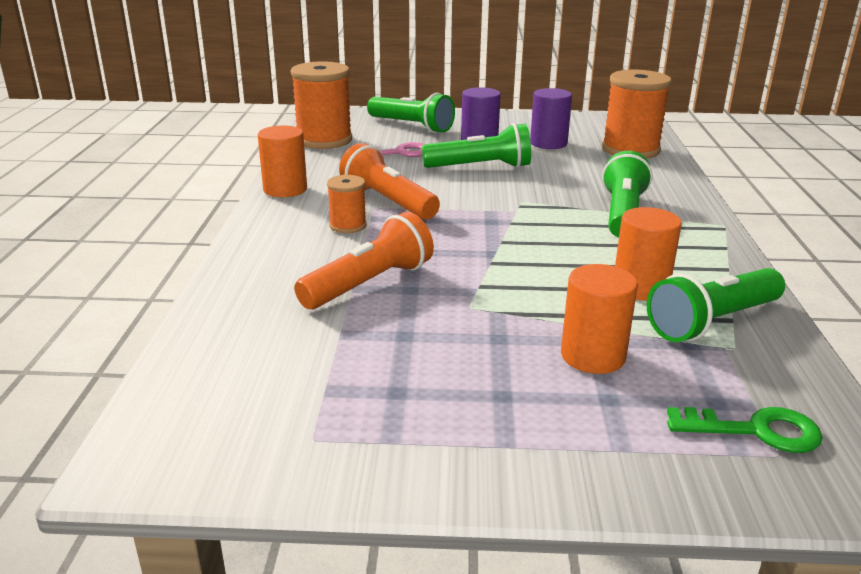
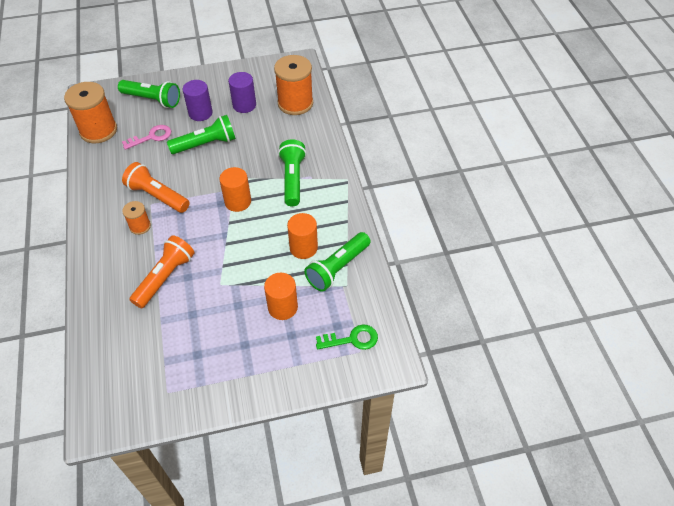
camera: 15 degrees left, 25 degrees up
(285, 189) = (91, 196): orange cylinder -> orange cylinder (238, 201)

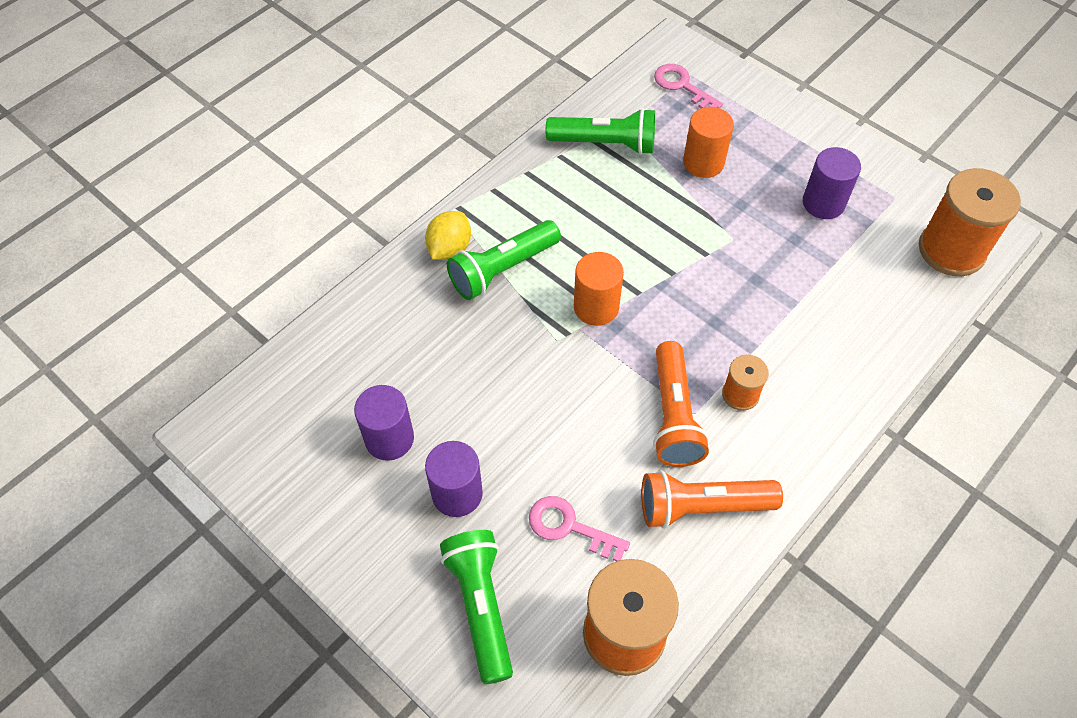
camera: 125 degrees left, 5 degrees up
(165, 277) = (780, 302): orange flashlight -> orange flashlight (702, 506)
(200, 348) = (823, 203): none -> purple cylinder
(206, 144) = (522, 429): green flashlight -> none
(295, 103) = (333, 366): orange spool -> orange spool (951, 250)
(303, 248) = (606, 191): orange cylinder -> none
(323, 166) = (449, 249): none -> yellow lemon
(352, 339) = (682, 86): green key -> pink key

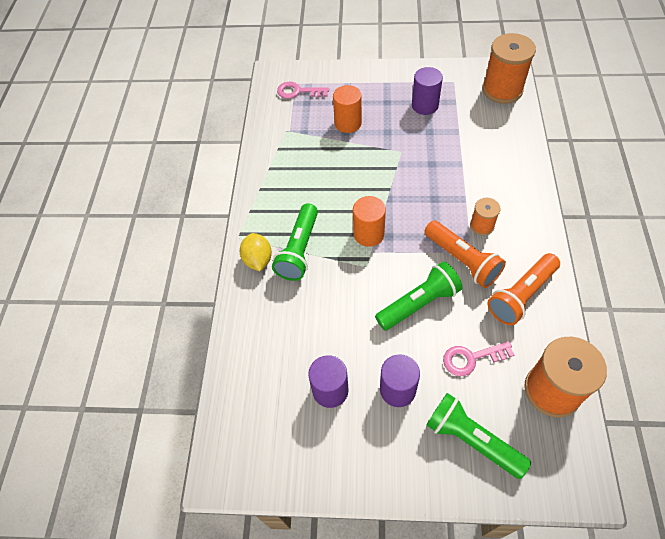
camera: 35 degrees left, 0 degrees up
(605, 144) = (287, 146): green flashlight -> green flashlight (419, 303)

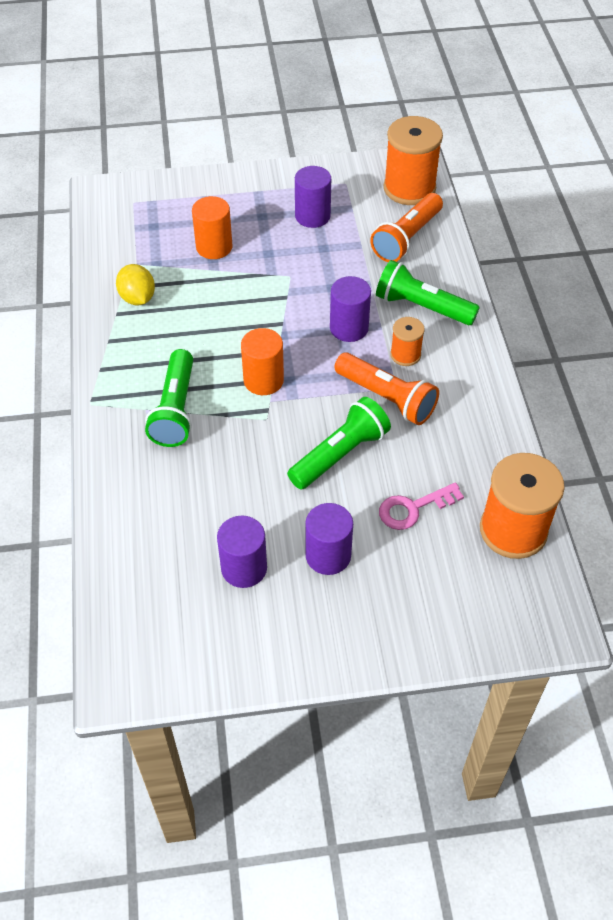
camera: 15 degrees left, 5 degrees down
(258, 260) = (122, 428): yellow lemon -> yellow lemon (137, 298)
(298, 91) = (140, 212): pink key -> none
(440, 198) = (349, 328): none -> purple cylinder
(471, 439) = (425, 597): green flashlight -> green flashlight (422, 307)
(521, 295) = (463, 429): orange flashlight -> orange flashlight (406, 238)

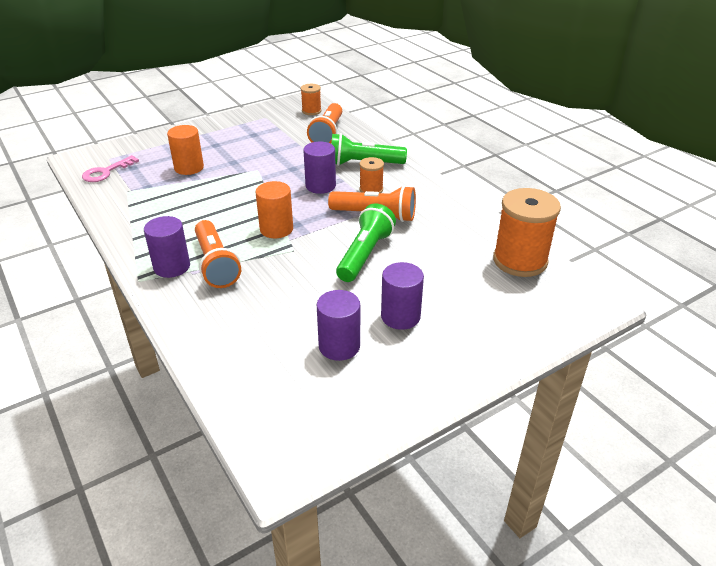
camera: 25 degrees left, 15 degrees down
(137, 298) = (143, 208): yellow lemon -> none
(175, 409) = (216, 264): green flashlight -> orange flashlight
(312, 216) = (253, 137): purple cylinder -> purple cylinder (172, 267)
(409, 188) = (311, 111): orange spool -> orange spool, size x0.51
(413, 508) = (442, 269): pink key -> pink key (106, 172)

